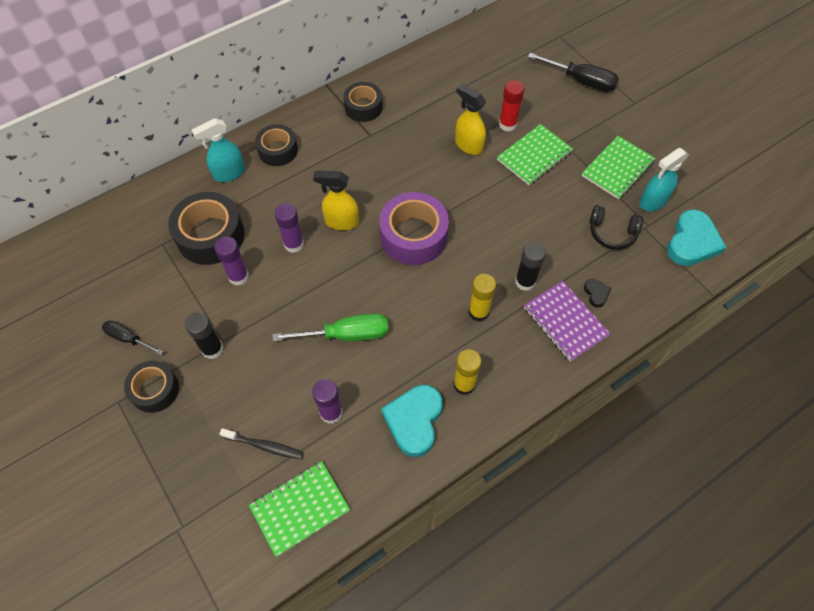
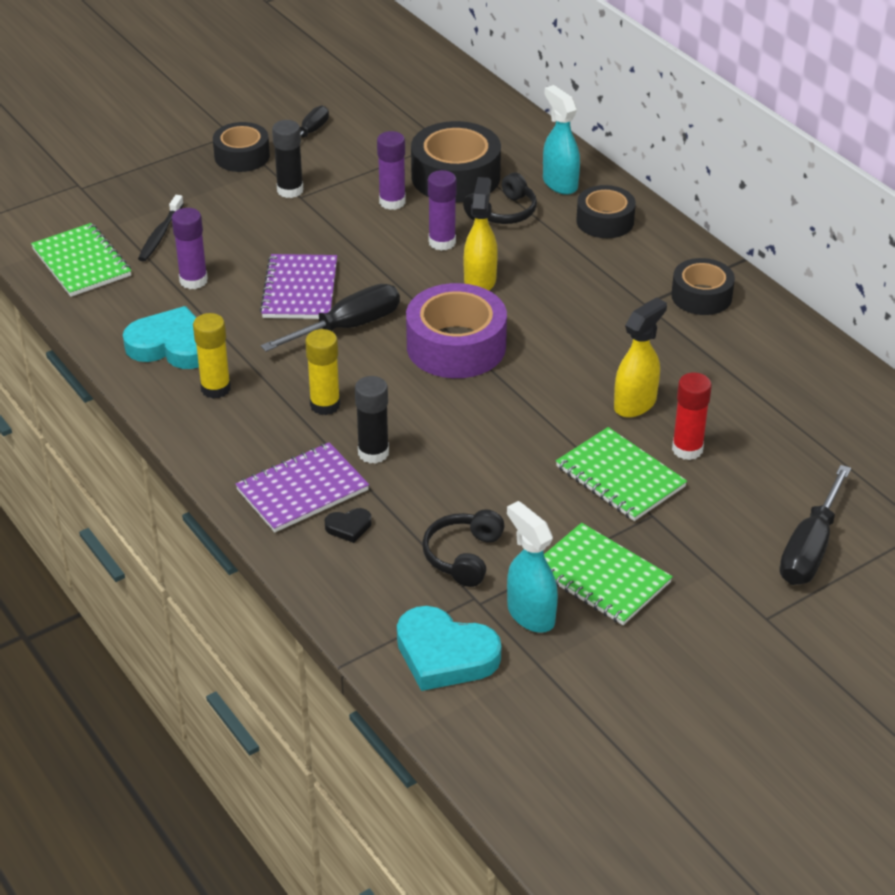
camera: 90 degrees right, 20 degrees down
(260, 207) = (503, 212): none -> black headphones
(346, 335) = (299, 289): green screwdriver -> purple notebook
(392, 301) = (348, 327): none -> black screwdriver

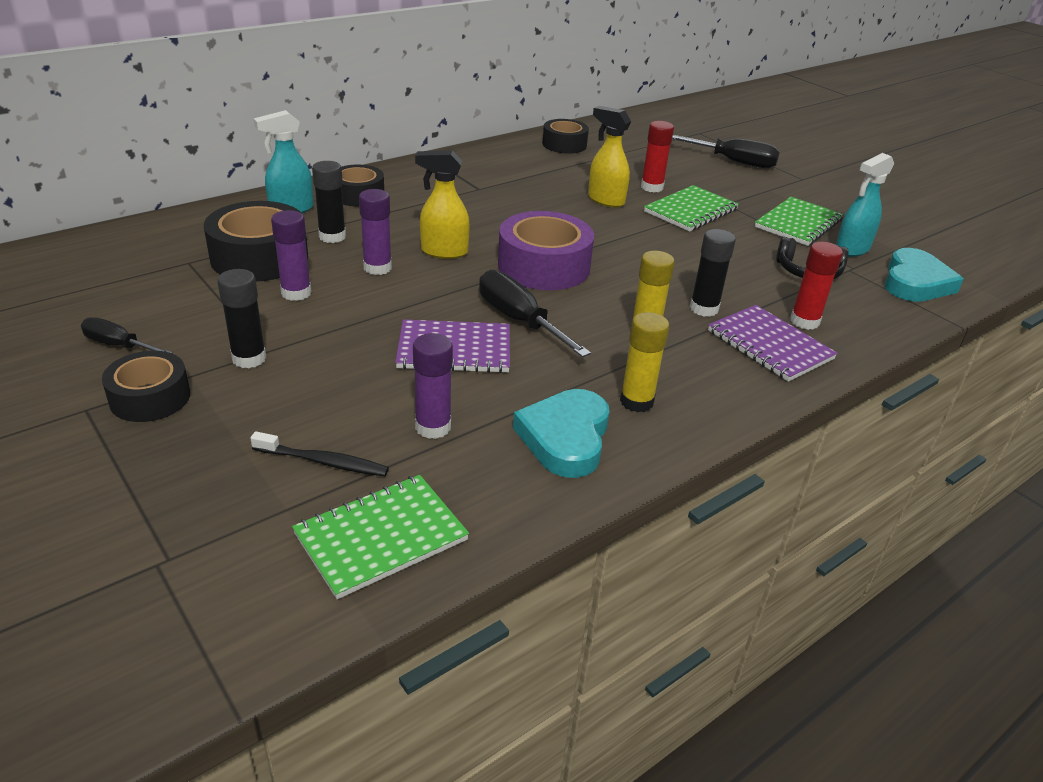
camera: 95 degrees left, 5 degrees down
(348, 527) = (804, 321): black heart -> red glue stick
(503, 212) = (332, 237): black headphones -> black glue stick
(701, 296) = (469, 169): black tape -> black tape (564, 144)

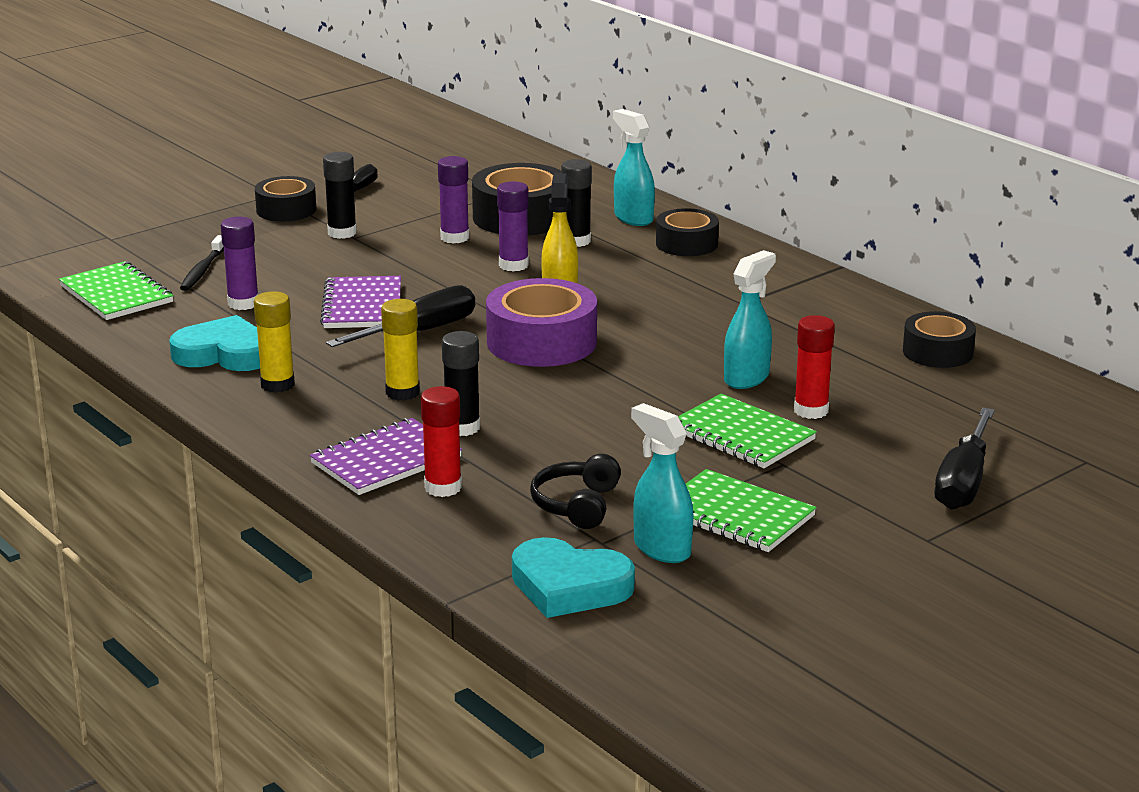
camera: 90 degrees right, 10 degrees down
(605, 200) = (747, 378): yellow spray bottle -> turquoise spray bottle

